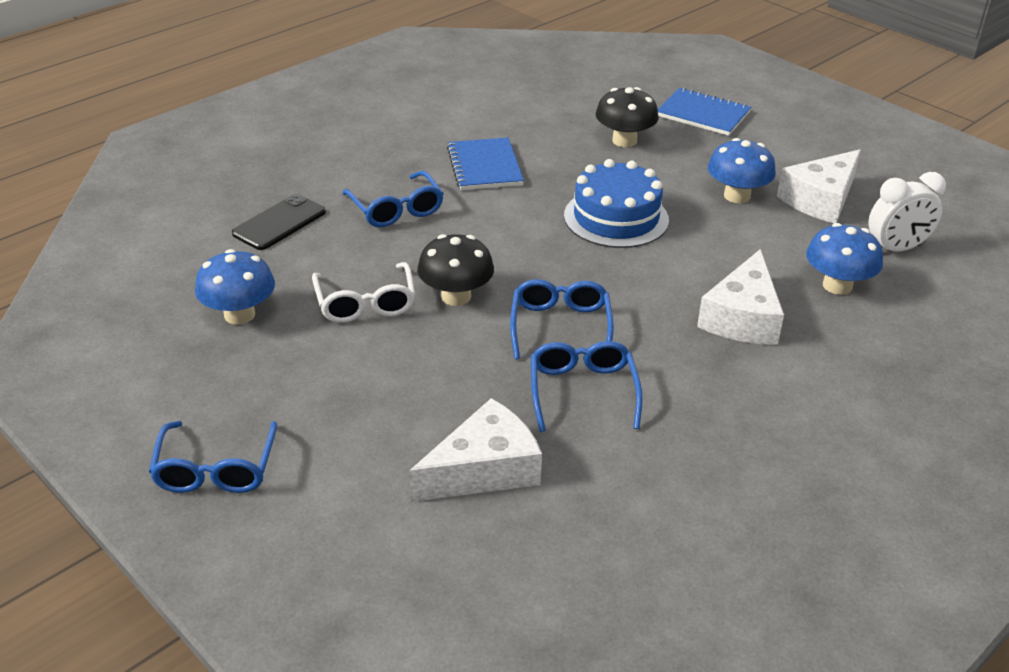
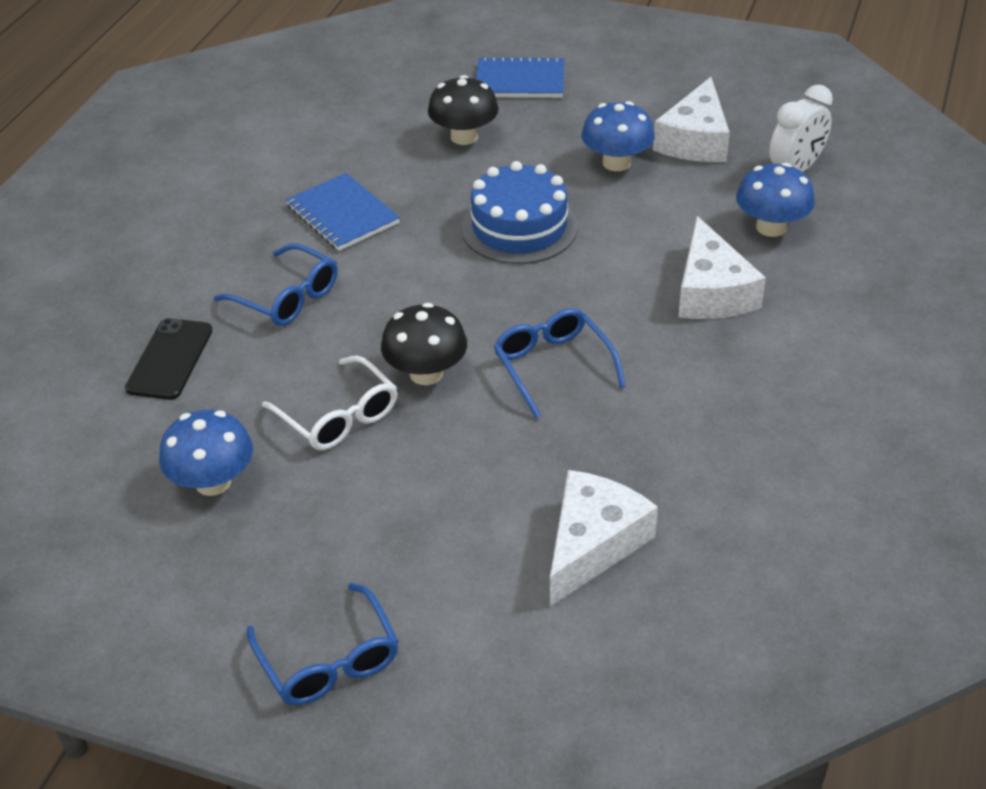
camera: 25 degrees left, 5 degrees up
(582, 390) = (622, 425): blue glasses -> none

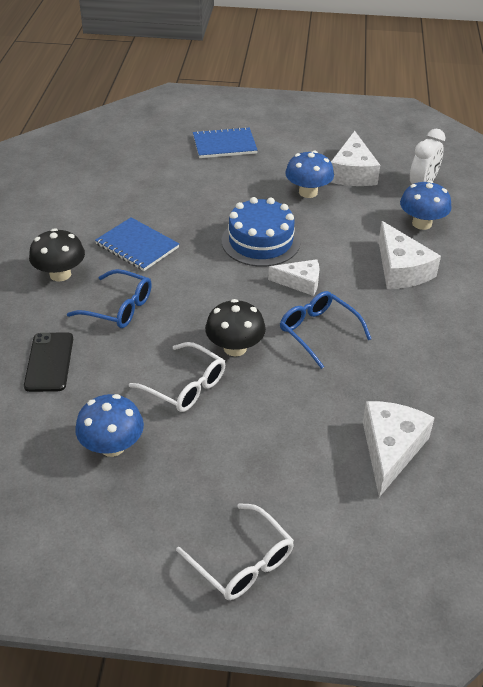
camera: 15 degrees left, 0 degrees up
(329, 662) = (243, 563): blue glasses -> white glasses
(464, 137) = (201, 185): black mushroom -> black mushroom (60, 274)
(554, 293) = (300, 282): none -> white cheese

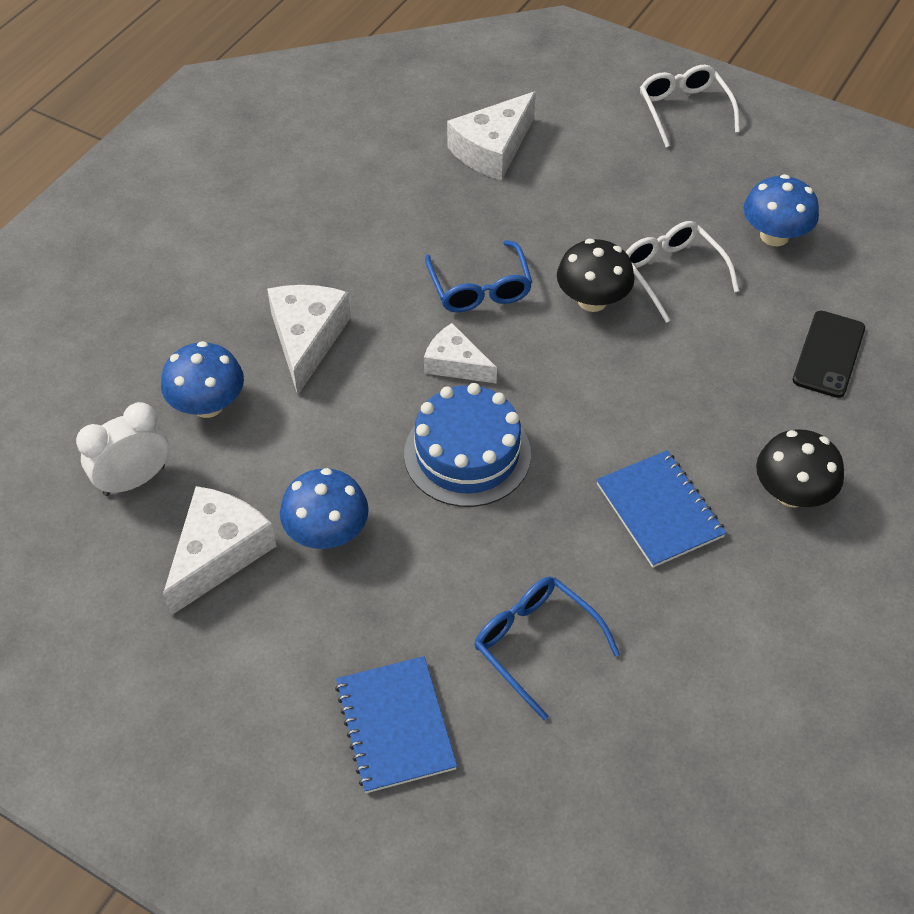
camera: 155 degrees left, 10 degrees up
(119, 308) = (719, 405): blue glasses -> blue glasses (534, 643)
(224, 145) = (395, 725): blue notebook -> blue notebook turned 60 degrees clockwise

